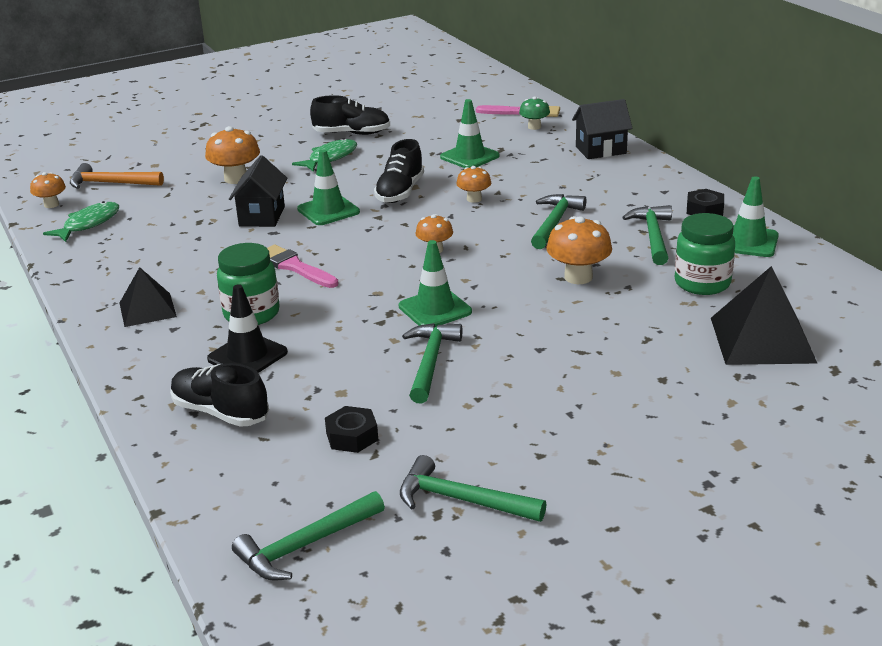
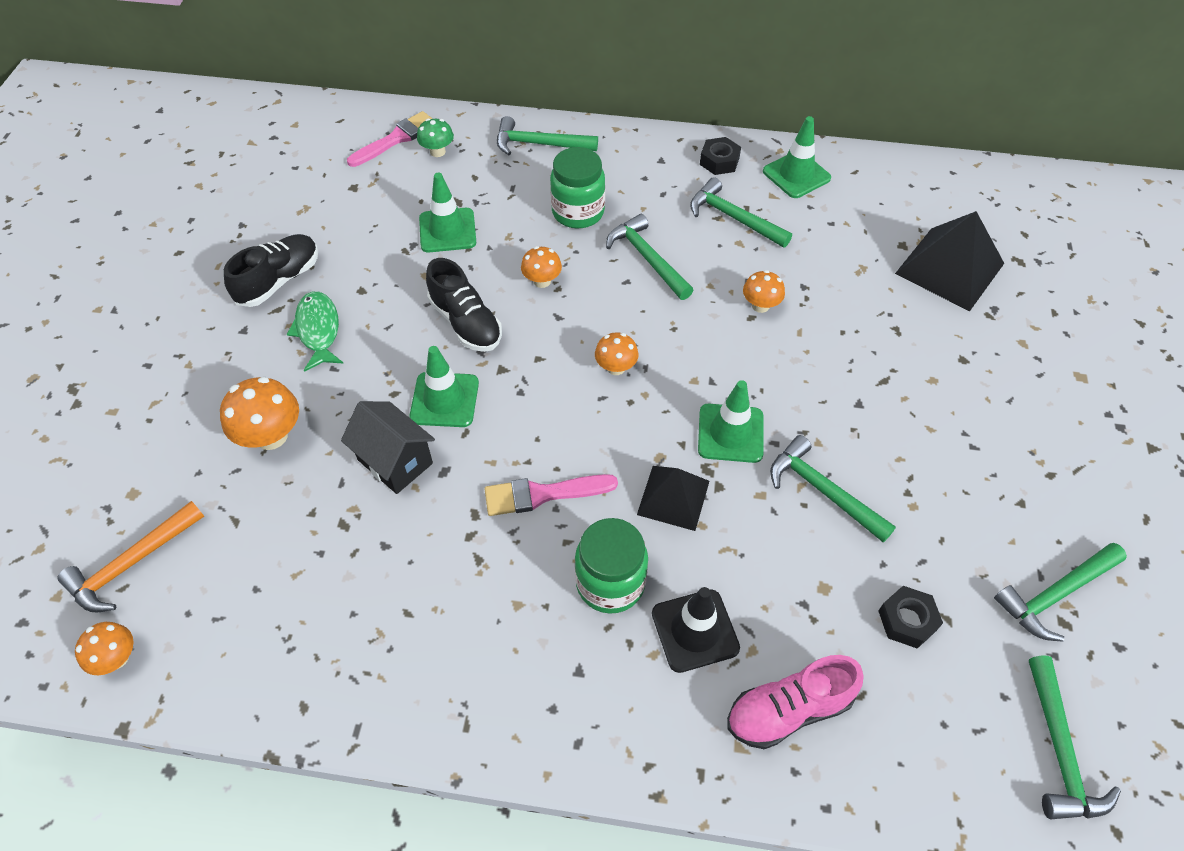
camera: 55 degrees left, 25 degrees up
(88, 224) = (224, 640): green fish -> none
(147, 309) = (513, 677): black pyramid -> black pyramid (673, 497)
(220, 412) = (788, 710): black shoe -> pink shoe
(578, 277) = (760, 305): orange mushroom -> orange mushroom, size x0.61
(601, 150) = (539, 144): black house -> green hammer
(702, 283) = (838, 242): green jar -> green jar (578, 212)

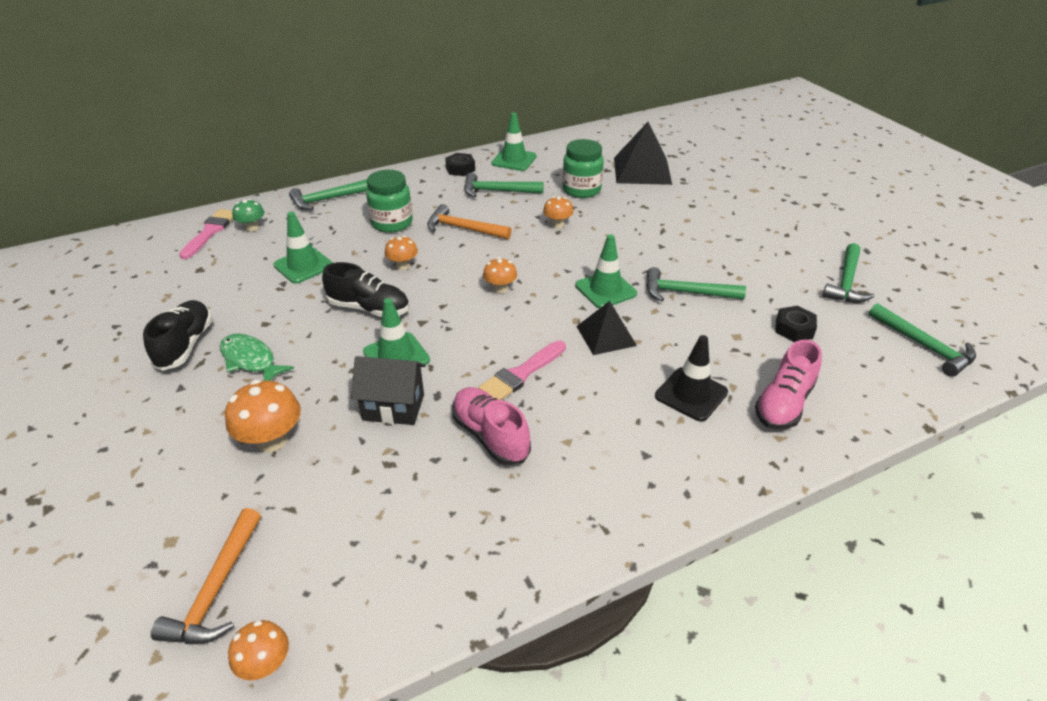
camera: 35 degrees left, 15 degrees down
(452, 551) = (490, 436): none -> pink shoe
(610, 583) = (615, 398): green jar -> green jar (581, 190)
(647, 259) = (463, 229): green hammer -> orange hammer

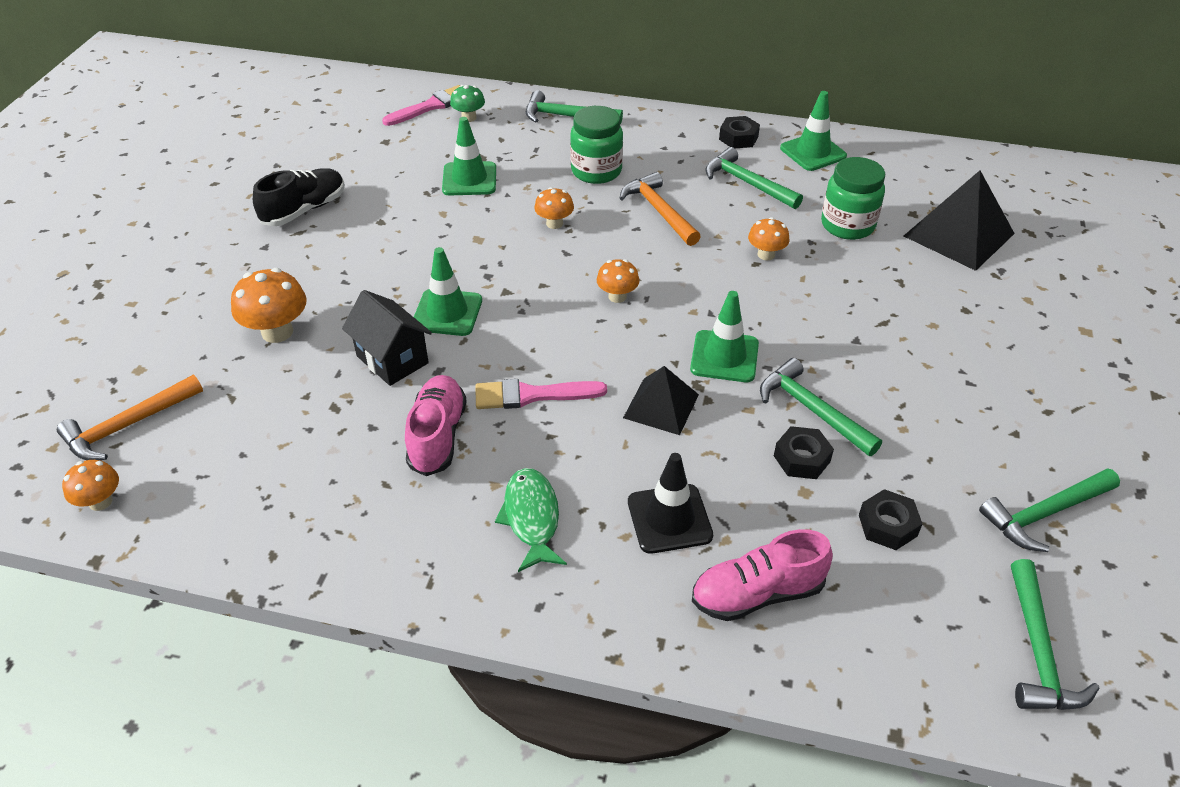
camera: 40 degrees right, 5 degrees up
(250, 360) = (335, 250): green fish -> green fish (531, 518)
(369, 308) = (476, 253): black shoe -> none
(713, 320) = (801, 458): none -> black nut

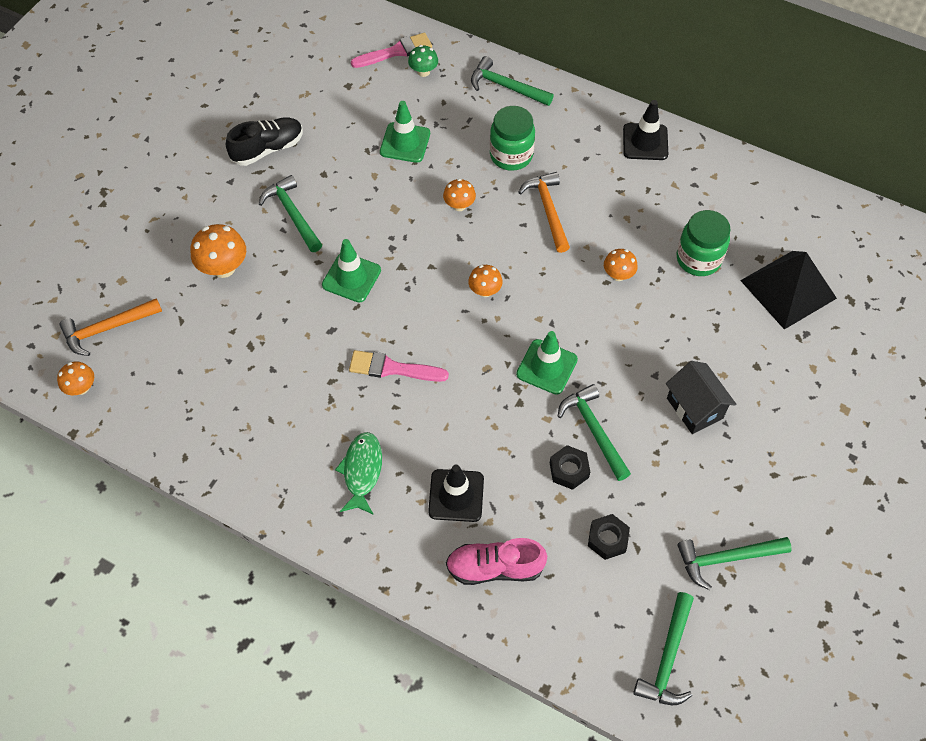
camera: 15 degrees right, 15 degrees up
(392, 359) = (300, 312): black house -> black house (694, 408)
(437, 436) = (316, 388): pink shoe -> none
(661, 406) = (483, 400): black pyramid -> none
(738, 138) = (645, 142): black nut -> black traffic cone
(747, 183) = (633, 195): green hammer -> green hammer (292, 214)
(813, 152) = (703, 172): green traffic cone -> none

